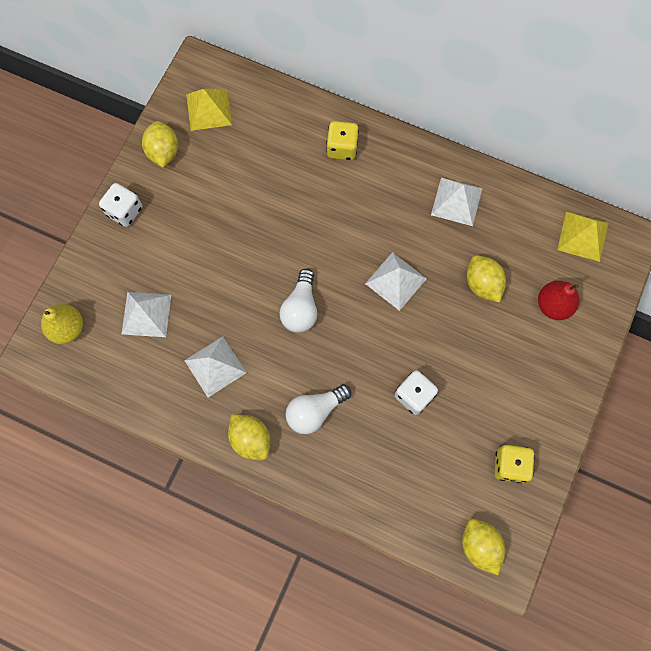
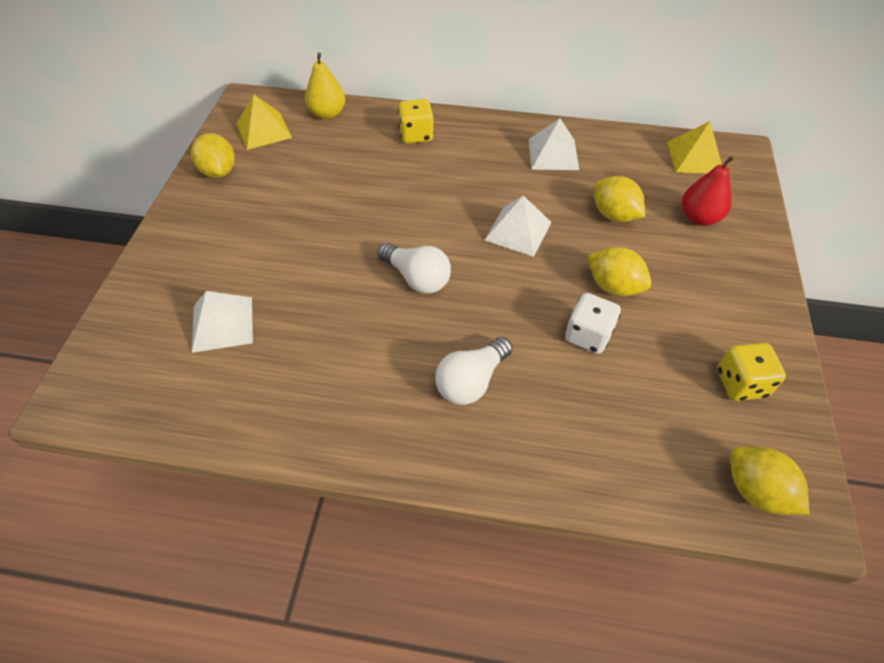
camera: 15 degrees left, 20 degrees down
(68, 328) = (116, 362): yellow pear -> yellow pear (327, 114)
(125, 211) = (180, 230): white dice -> none
(215, 366) = (325, 360): white pyramid -> none
(251, 439) = (396, 434): yellow lemon -> yellow lemon (614, 286)
(300, 308) = (417, 278): white light bulb -> white light bulb turned 45 degrees counterclockwise

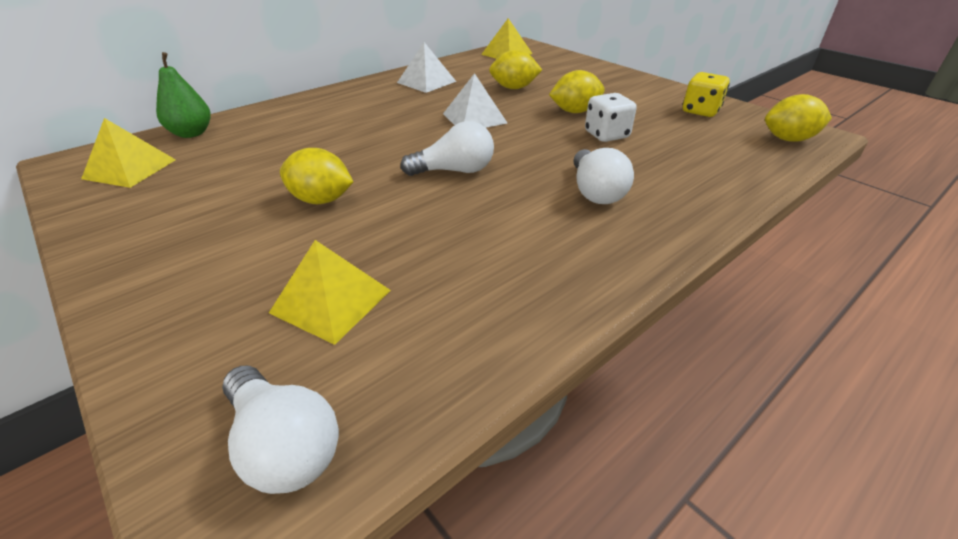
camera: 50 degrees left, 15 degrees down
(118, 385) = (284, 445): none -> white light bulb
(219, 171) = (117, 215): yellow lemon -> yellow lemon (321, 200)
(222, 324) = (331, 301): white pyramid -> yellow pyramid
(327, 114) = (191, 133): yellow pear -> green pear
(416, 135) = (305, 112): yellow dice -> none
(699, 218) = (556, 71): red pear -> none

